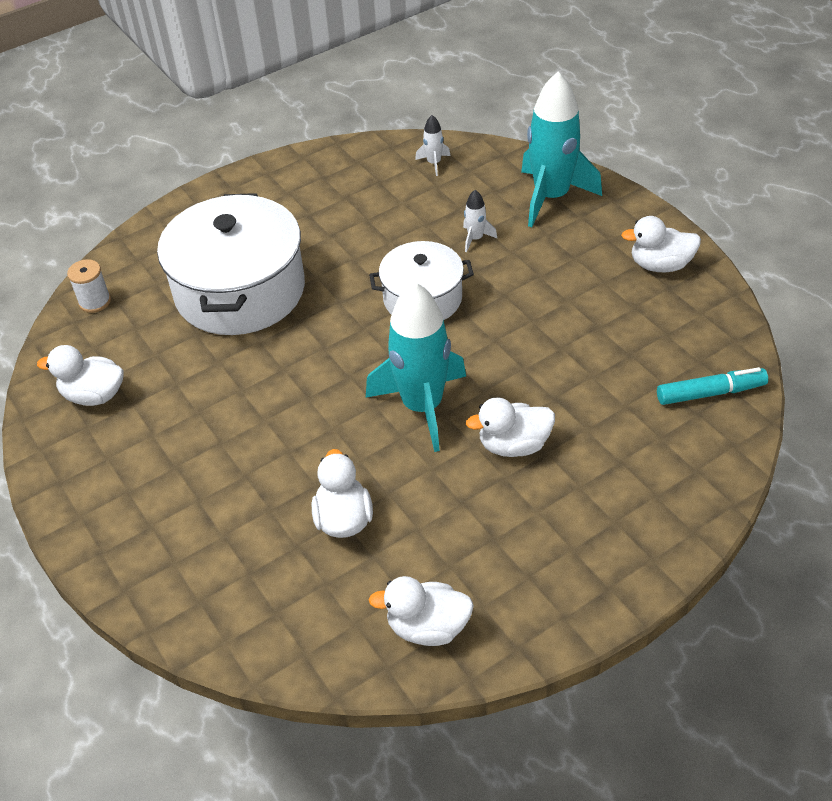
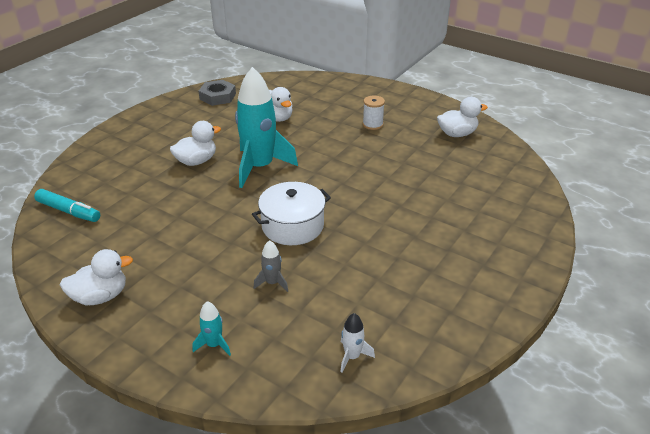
camera: 155 degrees right, 10 degrees down
(95, 301) = (519, 175): white spool -> white spool (372, 125)
(240, 291) = (429, 202): white pot -> none
(427, 627) = (218, 96): white duck -> grey nut
(475, 239) = (272, 283): white rocket -> grey rocket
(551, 197) = (214, 344): turquoise rocket -> turquoise rocket, size x0.42
(710, 393) = (69, 211): turquoise marker -> turquoise marker turned 120 degrees counterclockwise

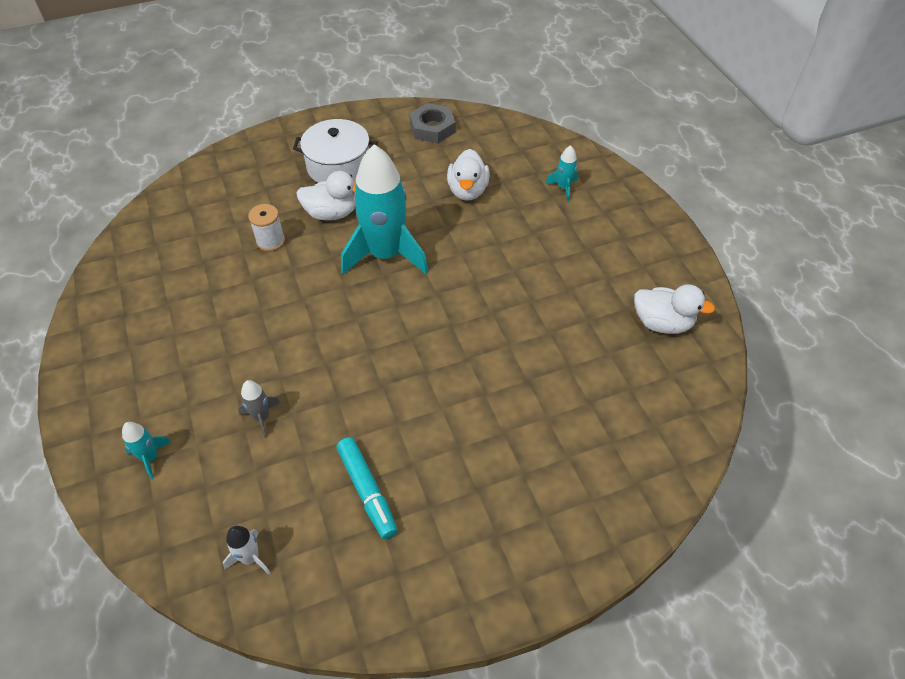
camera: 35 degrees right, 15 degrees up
(69, 211) = (168, 220): turquoise marker -> turquoise marker (367, 491)
(101, 296) = (112, 340): white duck -> none
(292, 226) = (346, 355): white pot -> white pot (338, 166)
(334, 97) = (563, 188): none -> turquoise rocket
(372, 125) = (568, 255): white spool -> white spool (270, 241)

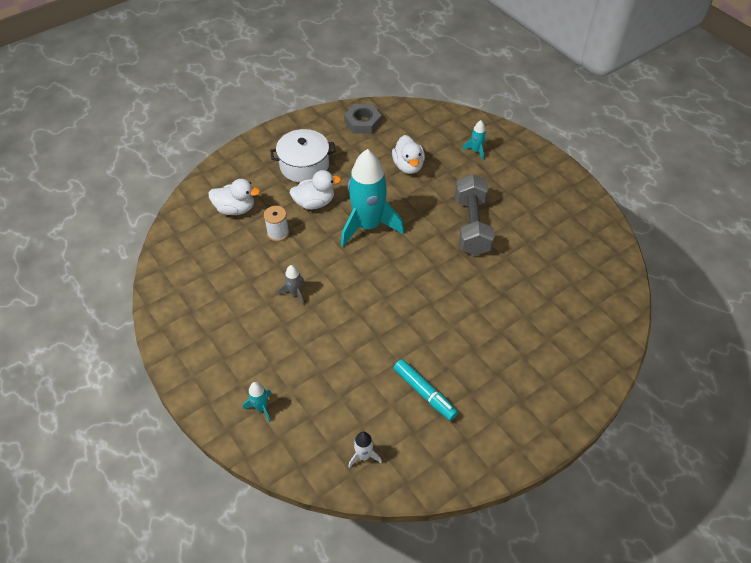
camera: 15 degrees left, 0 degrees up
(262, 417) = (329, 361): grey rocket -> grey rocket (295, 293)
(520, 282) = (472, 226): none -> grey dumbbell
(662, 323) = (577, 234): white duck -> white duck (235, 209)

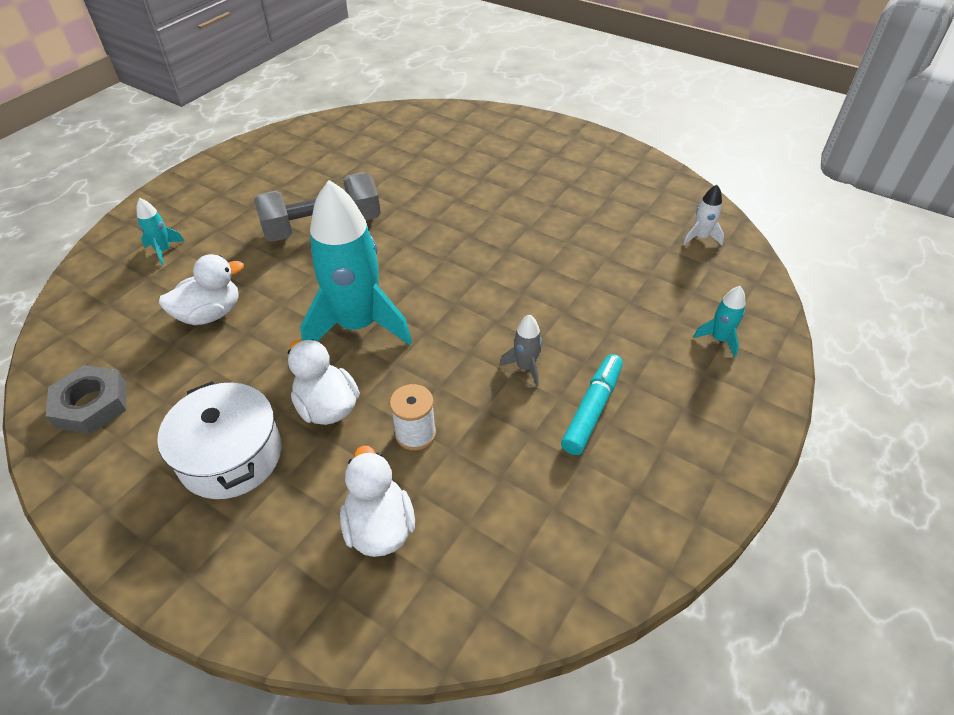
camera: 110 degrees left, 5 degrees down
(424, 393) = (594, 213): turquoise marker -> turquoise marker (592, 409)

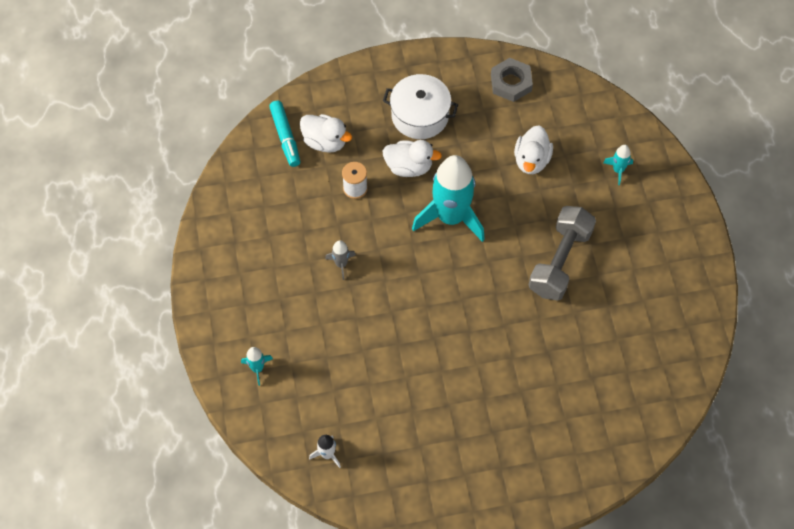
camera: 135 degrees right, 15 degrees up
(592, 409) = (287, 267): turquoise marker -> turquoise marker (285, 137)

